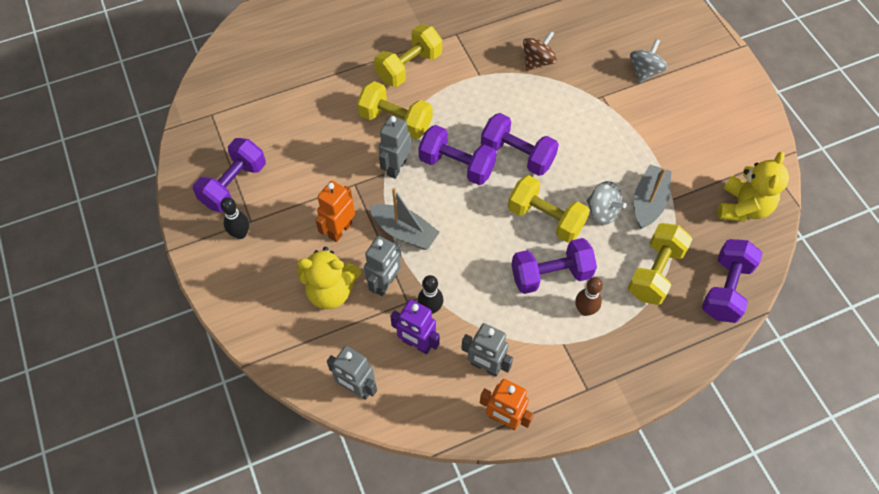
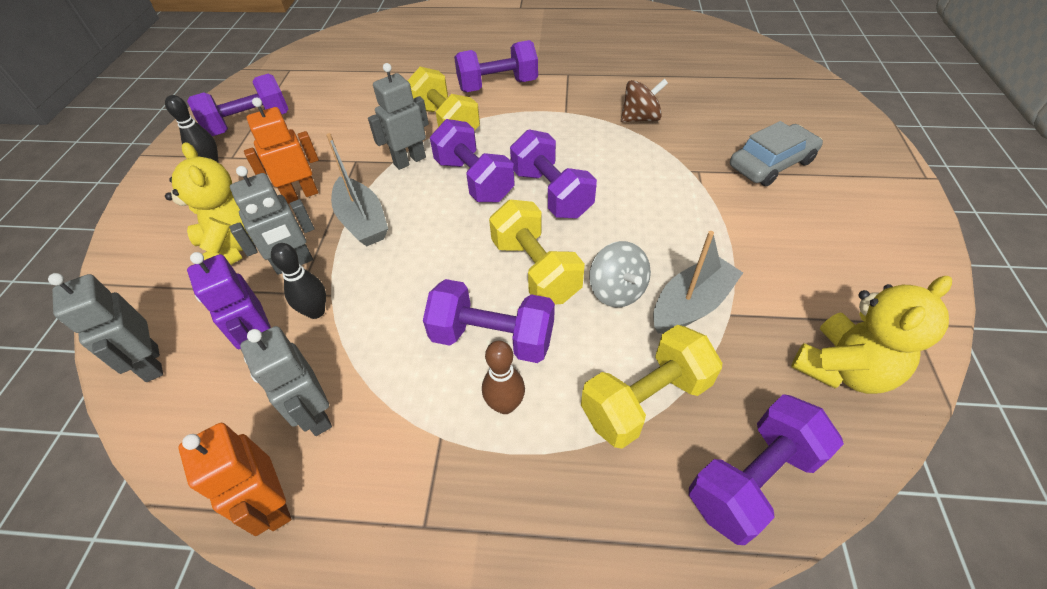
camera: 30 degrees right, 10 degrees down
(331, 291) = (234, 247): yellow teddy bear -> yellow teddy bear turned 150 degrees counterclockwise
(409, 67) = (497, 86): yellow dumbbell -> purple dumbbell
(645, 71) = (771, 164): grey spinning top -> grey car

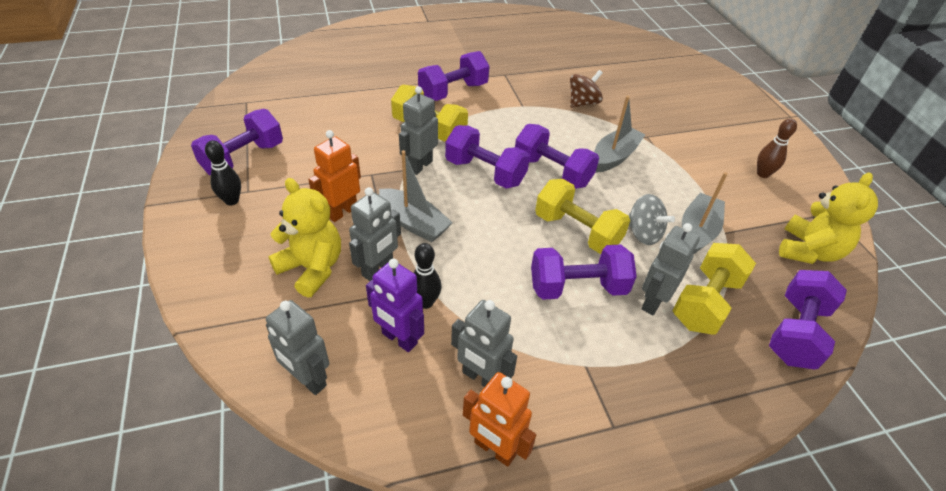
camera: 25 degrees left, 5 degrees down
(505, 405) = (616, 331): brown bowling pin -> brown bowling pin (763, 174)
(575, 380) = (653, 301): none -> grey robot
(639, 189) = (614, 157): none -> grey boat
(771, 164) = (692, 123): grey car -> none

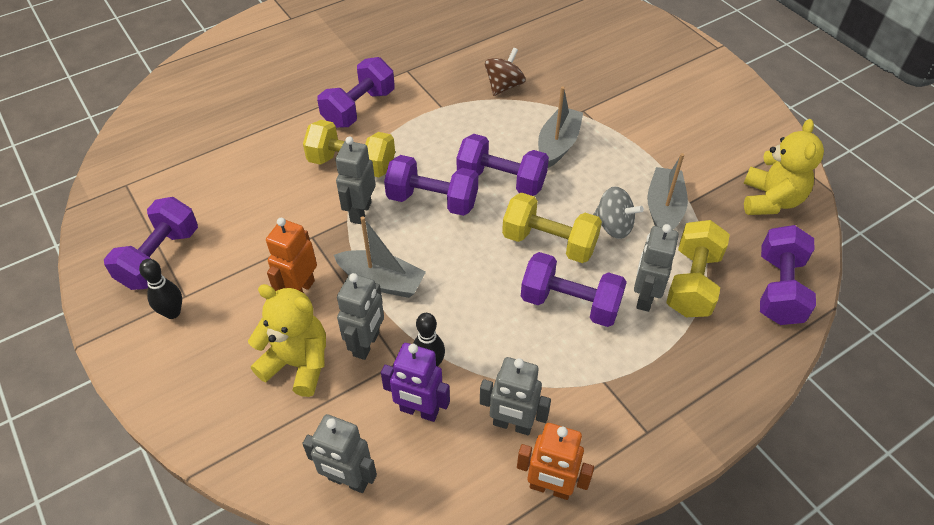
camera: 15 degrees left, 5 degrees up
(577, 287) = (570, 304): purple dumbbell -> purple dumbbell turned 45 degrees clockwise
(763, 174) = (708, 125): brown bowling pin -> none

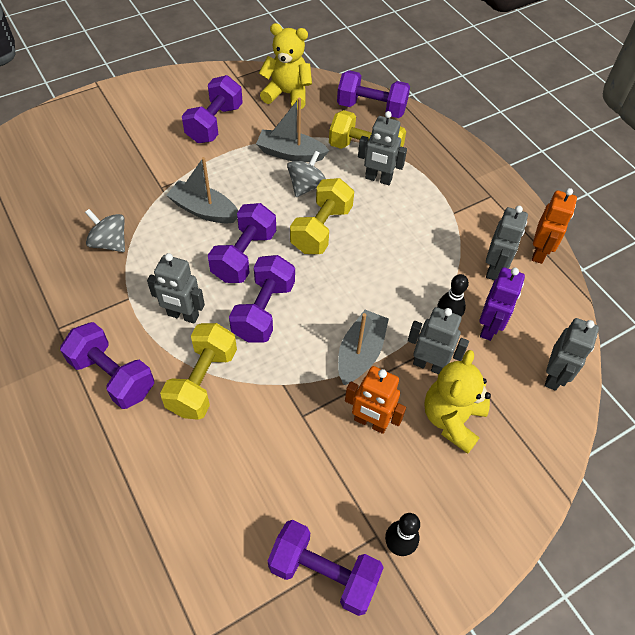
camera: 90 degrees left, 5 degrees up
(360, 212) = (273, 372): grey robot -> grey robot (183, 315)
(504, 86) = (109, 243): brown spinning top -> grey spinning top
(570, 304) = (384, 223): purple dumbbell -> purple dumbbell (214, 124)

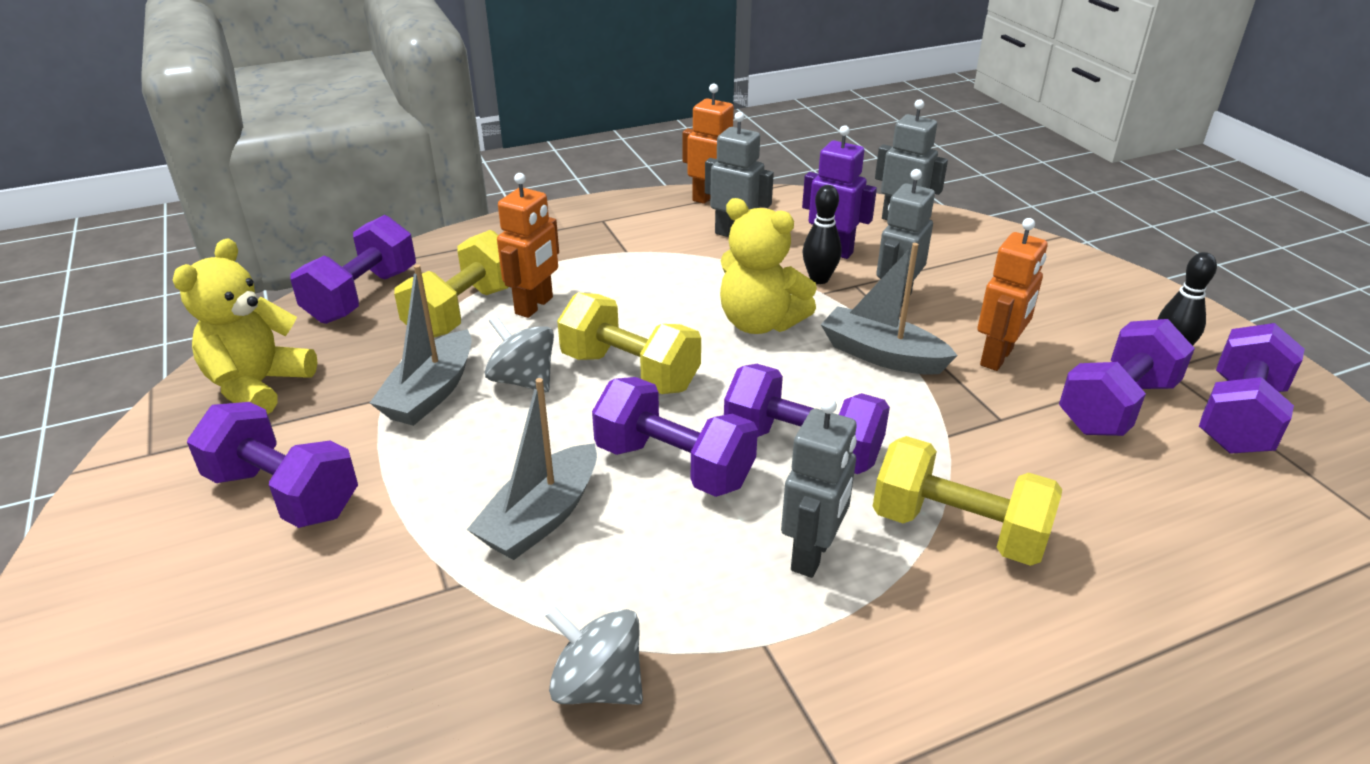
camera: 80 degrees left, 20 degrees down
(109, 243) = (597, 684): grey spinning top -> grey spinning top turned 75 degrees clockwise
(113, 376) = (966, 667): purple dumbbell -> purple dumbbell (1116, 406)
(378, 179) = (534, 306): grey robot -> orange robot
(452, 419) = (977, 294): yellow teddy bear -> yellow teddy bear (760, 323)

